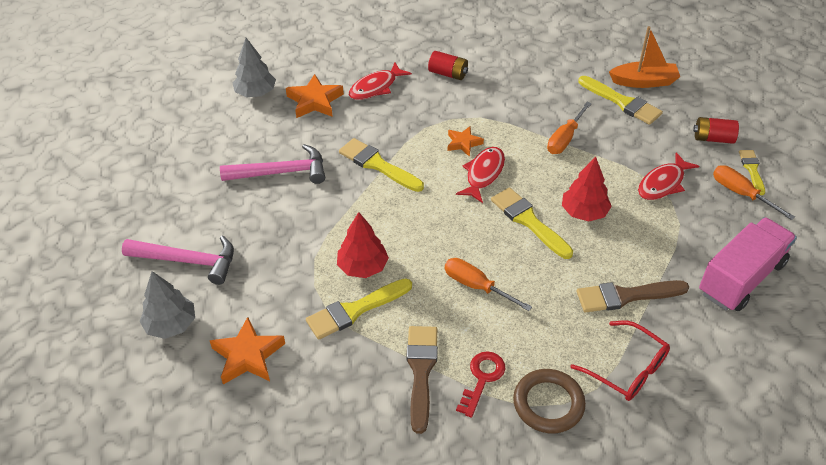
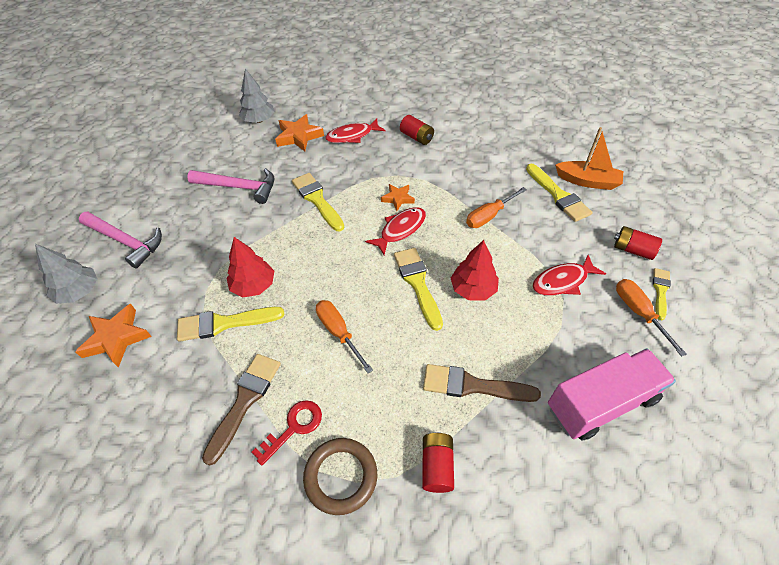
camera: 20 degrees right, 5 degrees up
(627, 369) = (436, 466): red glasses -> red battery

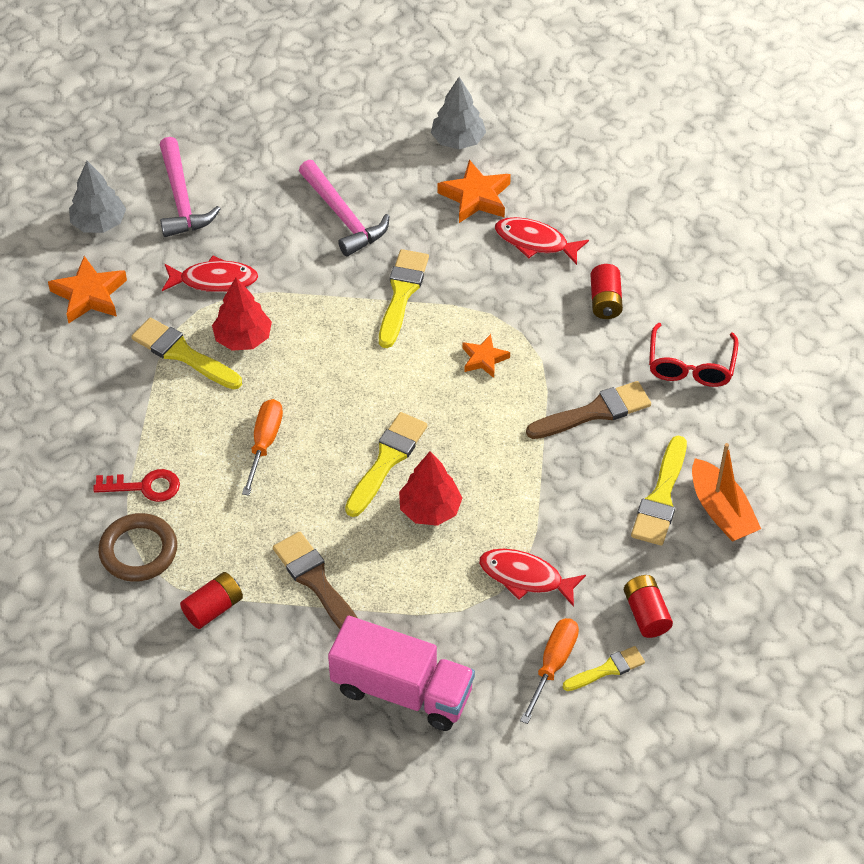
camera: 45 degrees right, 0 degrees up
(245, 401) = (131, 434): brown brush -> brown brush (594, 412)
(400, 230) = (441, 395): red fish -> red fish (214, 280)
(488, 136) = (690, 366): none -> red glasses
(488, 216) = (550, 455): orange screwdriver -> none

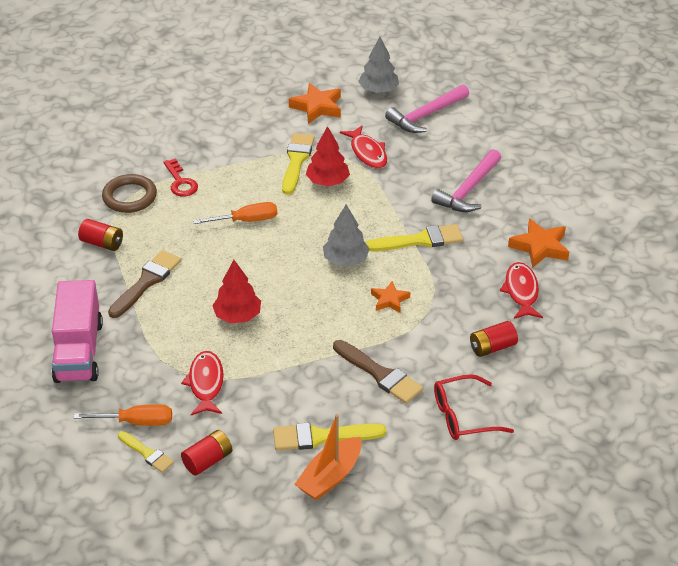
camera: 65 degrees right, 10 degrees down
(387, 460) = (267, 281): yellow brush -> none
(458, 140) = (588, 221): grey tree -> grey tree (345, 260)

